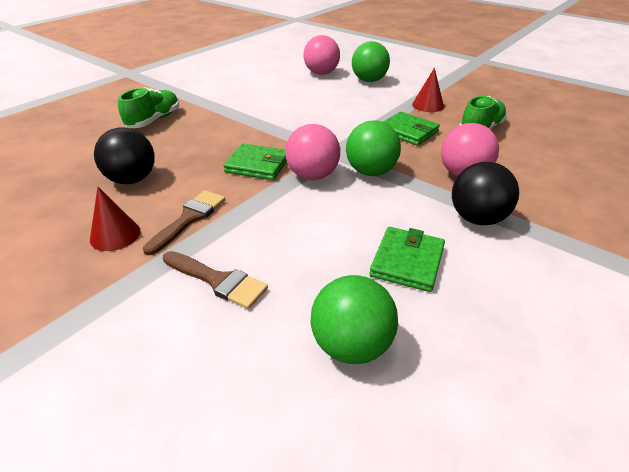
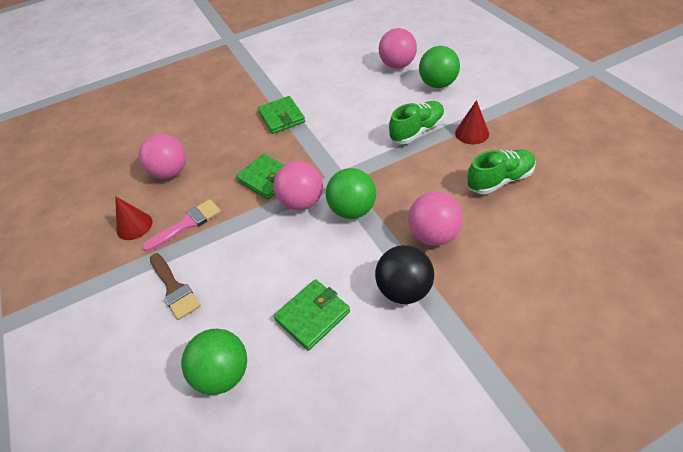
camera: 30 degrees right, 10 degrees up
(132, 179) = (170, 172): black ball -> pink ball
(154, 120) = (218, 106): green shoe -> green shoe (417, 131)
(189, 219) = (187, 224): brown brush -> pink brush
(408, 131) = (423, 167): green wallet -> green wallet (281, 117)

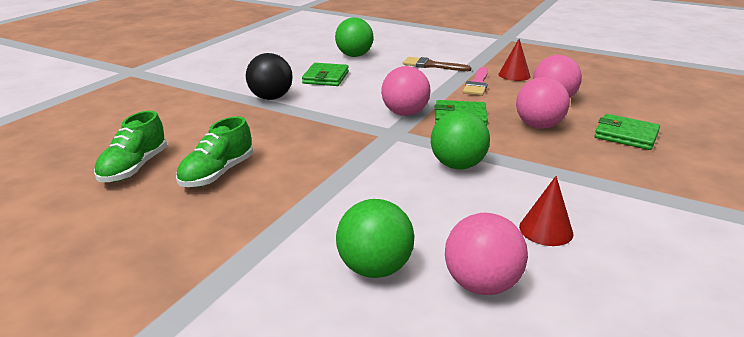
camera: 140 degrees right, 20 degrees down
(281, 117) = (535, 162): green wallet -> green wallet (626, 135)
(352, 210) = (353, 120): green ball -> green ball (458, 165)
(417, 131) = (349, 193): green shoe -> green shoe (134, 168)
(434, 235) = (266, 124): pink ball -> pink ball (538, 126)
(472, 133) = (273, 210): red cone -> red cone (546, 230)

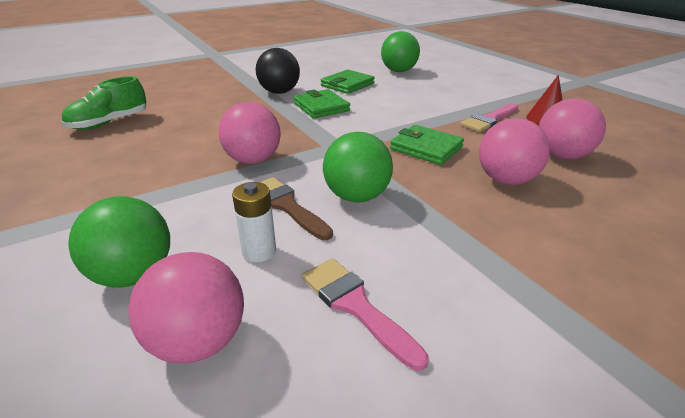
camera: 30 degrees right, 5 degrees up
(217, 174) = (152, 143): green shoe -> none
(405, 113) = (375, 131): pink ball -> pink ball (253, 160)
(432, 65) = (463, 93): brown brush -> brown brush (287, 206)
(442, 222) = (259, 251): none -> white battery
(546, 230) = (356, 306): red cone -> pink brush
(626, 135) = (617, 223): green wallet -> green wallet (321, 107)

